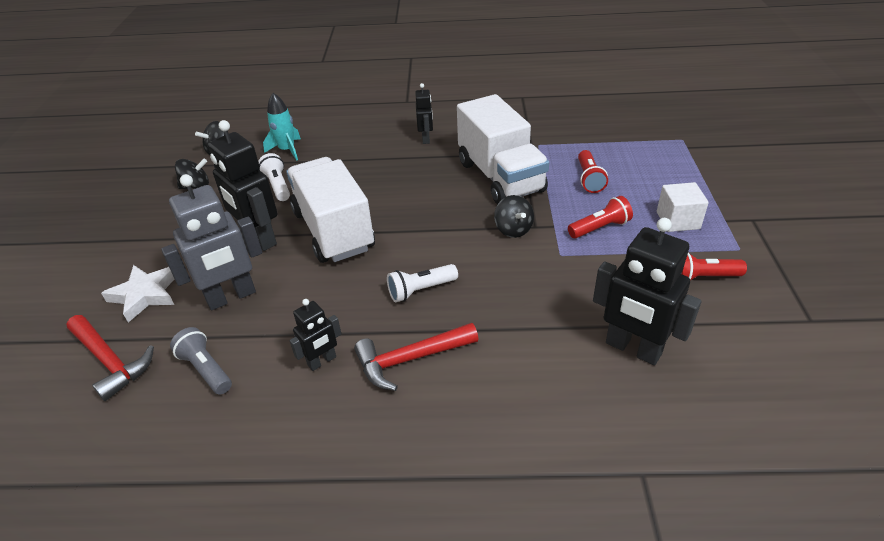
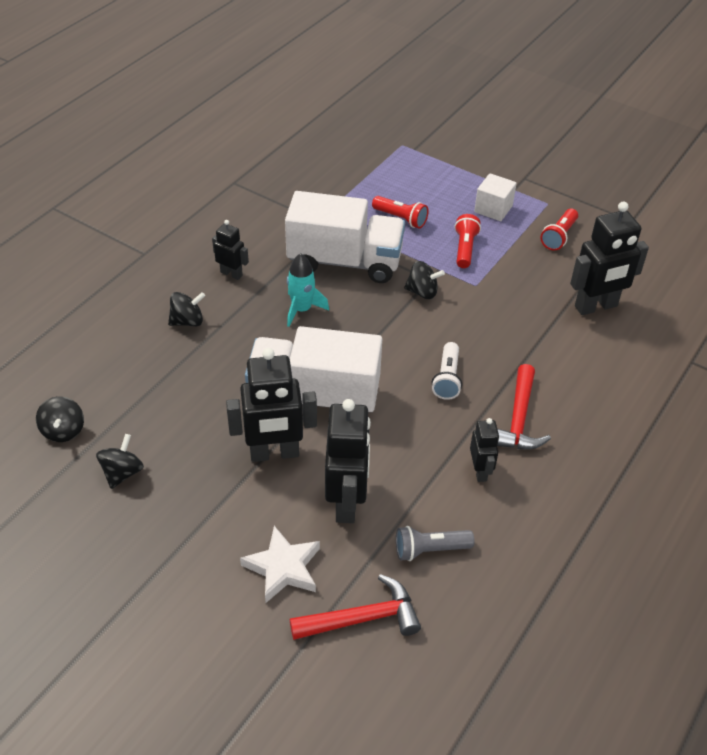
camera: 60 degrees left, 5 degrees up
(231, 297) = (347, 502): grey robot -> black robot
(278, 186) = (195, 408): white flashlight -> none
(287, 150) = (133, 376): turquoise rocket -> turquoise rocket (302, 310)
(359, 145) = (187, 321): none -> black spinning top

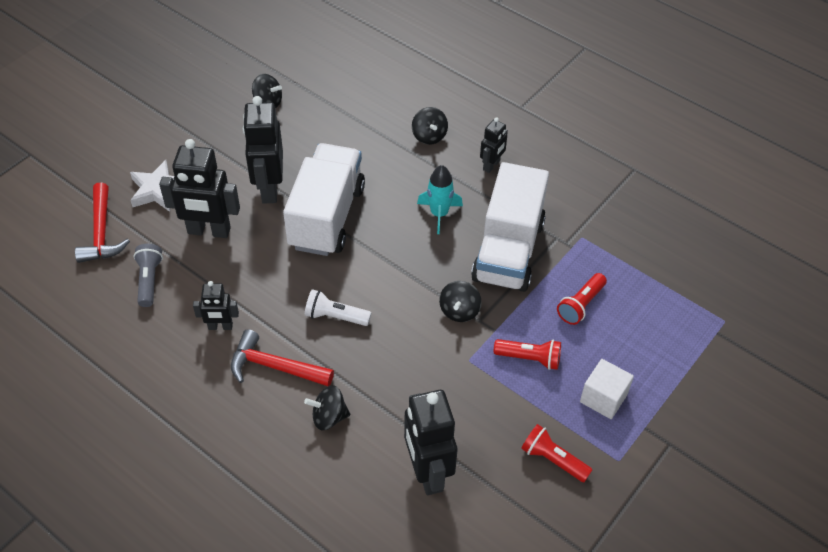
camera: 95 degrees right, 5 degrees up
(63, 431) = (315, 70): black spinning top -> black spinning top (329, 417)

